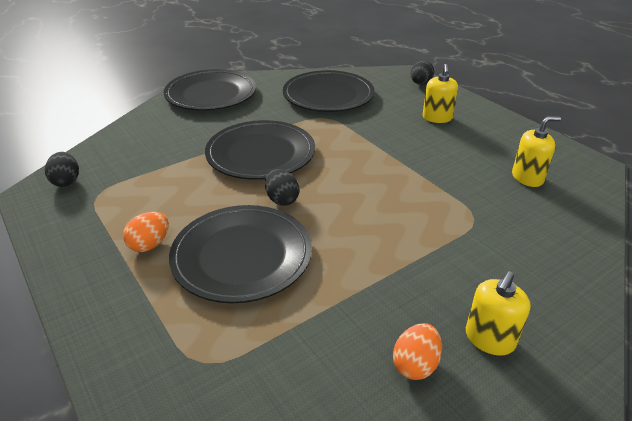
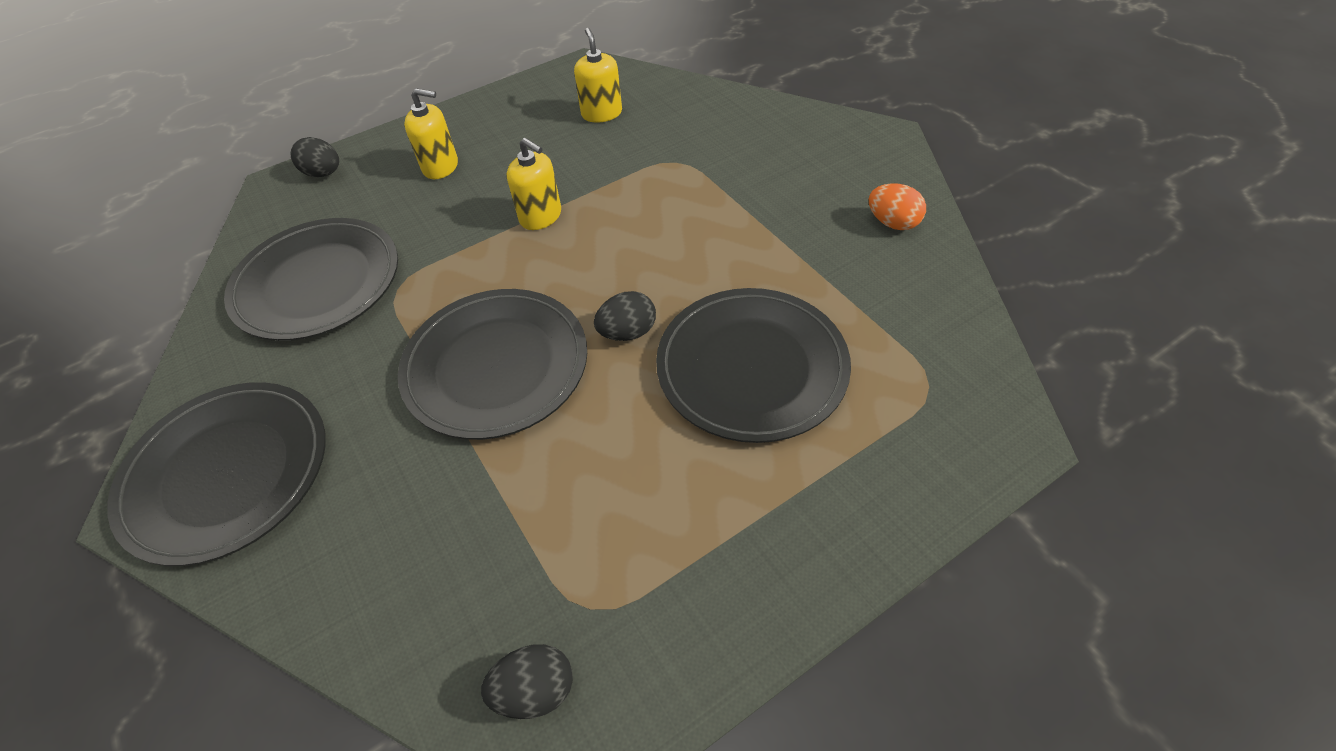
camera: 85 degrees left, 15 degrees up
(150, 244) = (731, 485): orange egg -> none
(489, 339) = (852, 174): yellow soap dispenser -> yellow soap dispenser (541, 216)

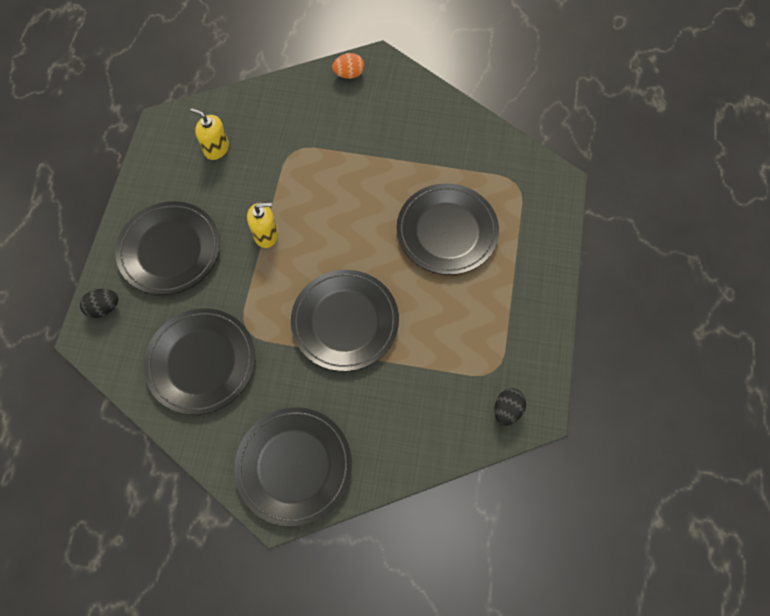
camera: 50 degrees left, 15 degrees up
(441, 167) = (170, 250): yellow soap dispenser -> black plate
(627, 332) = (380, 258): black egg -> none
(892, 223) = (429, 112): orange egg -> orange egg (349, 74)

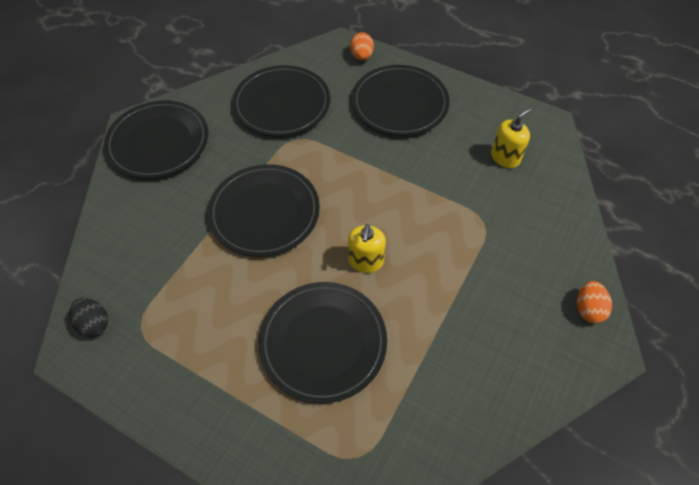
camera: 110 degrees right, 10 degrees down
(104, 308) = (361, 56): black egg -> orange egg
(266, 235) = (387, 174): yellow soap dispenser -> yellow soap dispenser (365, 261)

